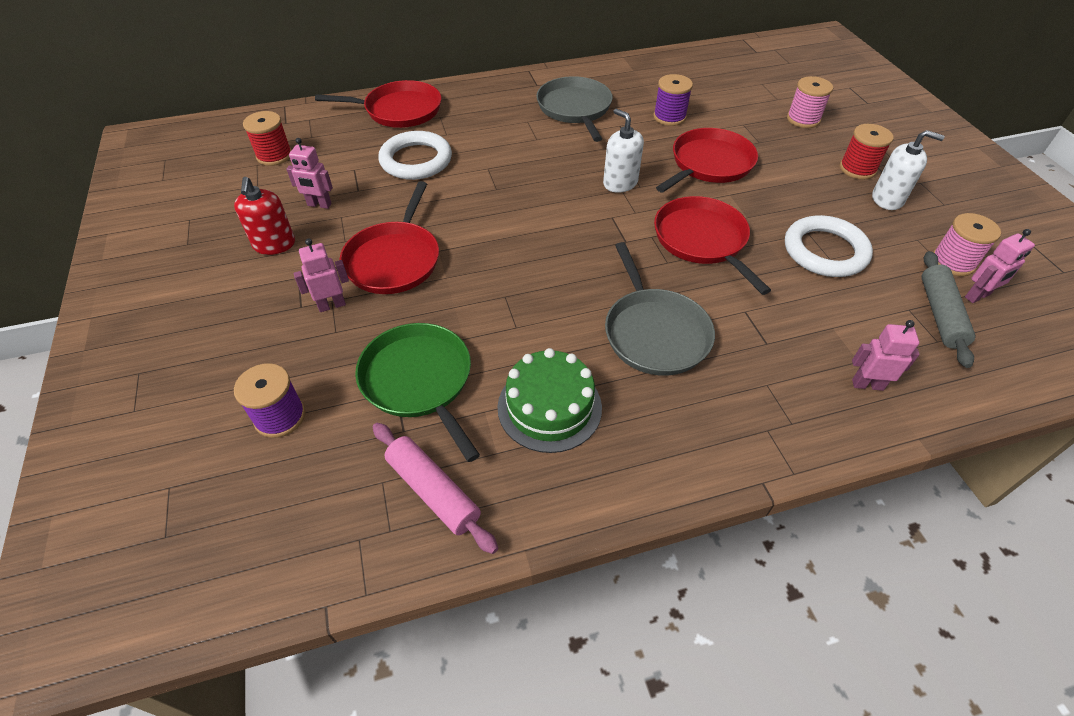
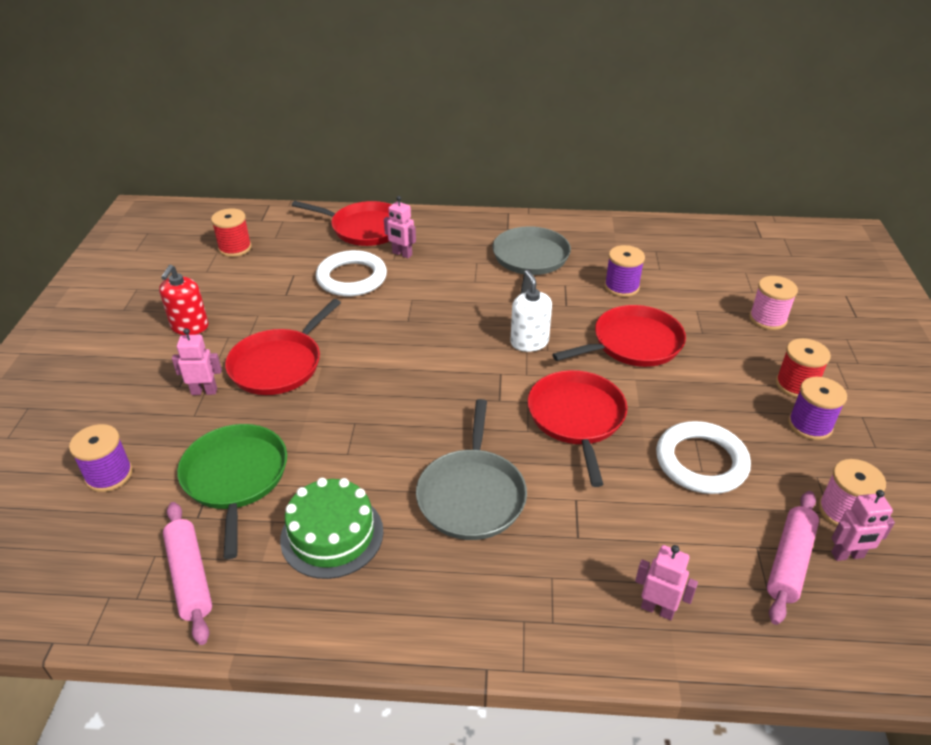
camera: 20 degrees right, 10 degrees down
(319, 205) = (246, 300): pink robot -> pink robot (402, 254)
(887, 199) = (810, 425): white soap dispenser -> purple spool
(940, 314) = (789, 562): grey rolling pin -> pink rolling pin

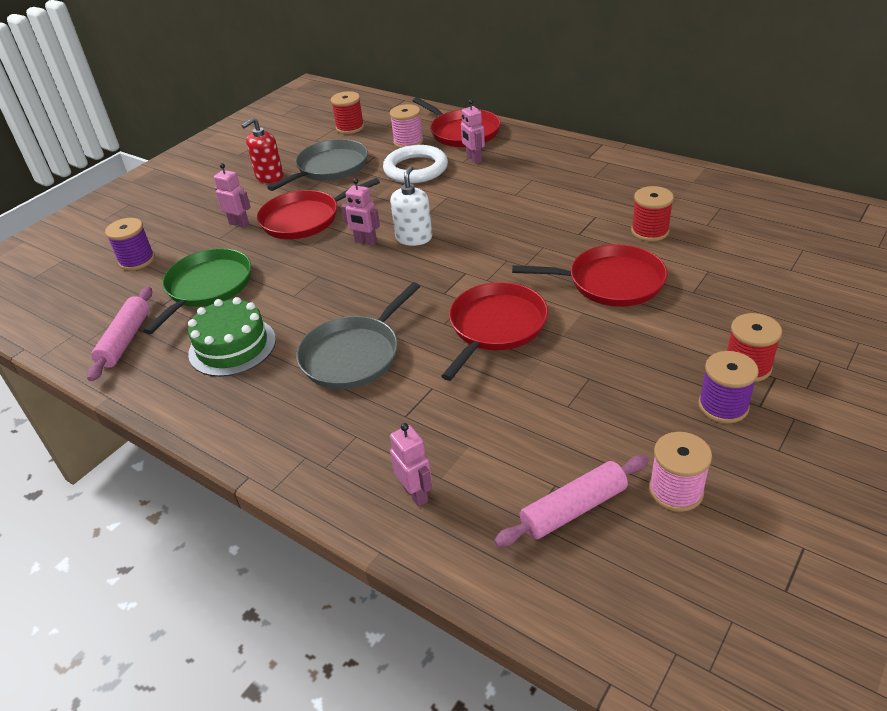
camera: 35 degrees right, 0 degrees up
(529, 342) = (514, 255): white soap dispenser -> white soap dispenser (414, 238)
(530, 259) = (583, 188): grey pan -> grey pan (329, 168)
(621, 287) = (650, 231): purple spool -> red spool
(701, 462) = (574, 398): white ring -> none
(767, 319) = (781, 299): pink spool -> pink spool (408, 142)
(847, 555) = (639, 528): pink robot -> pink robot (365, 242)

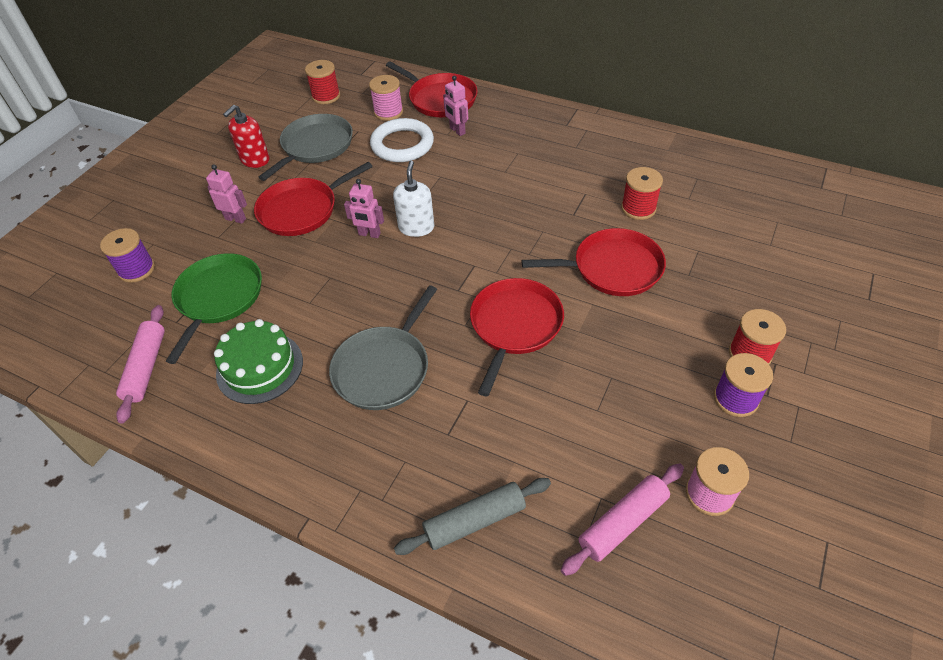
camera: 10 degrees left, 10 degrees up
(416, 494) = (475, 521): pink robot -> grey rolling pin

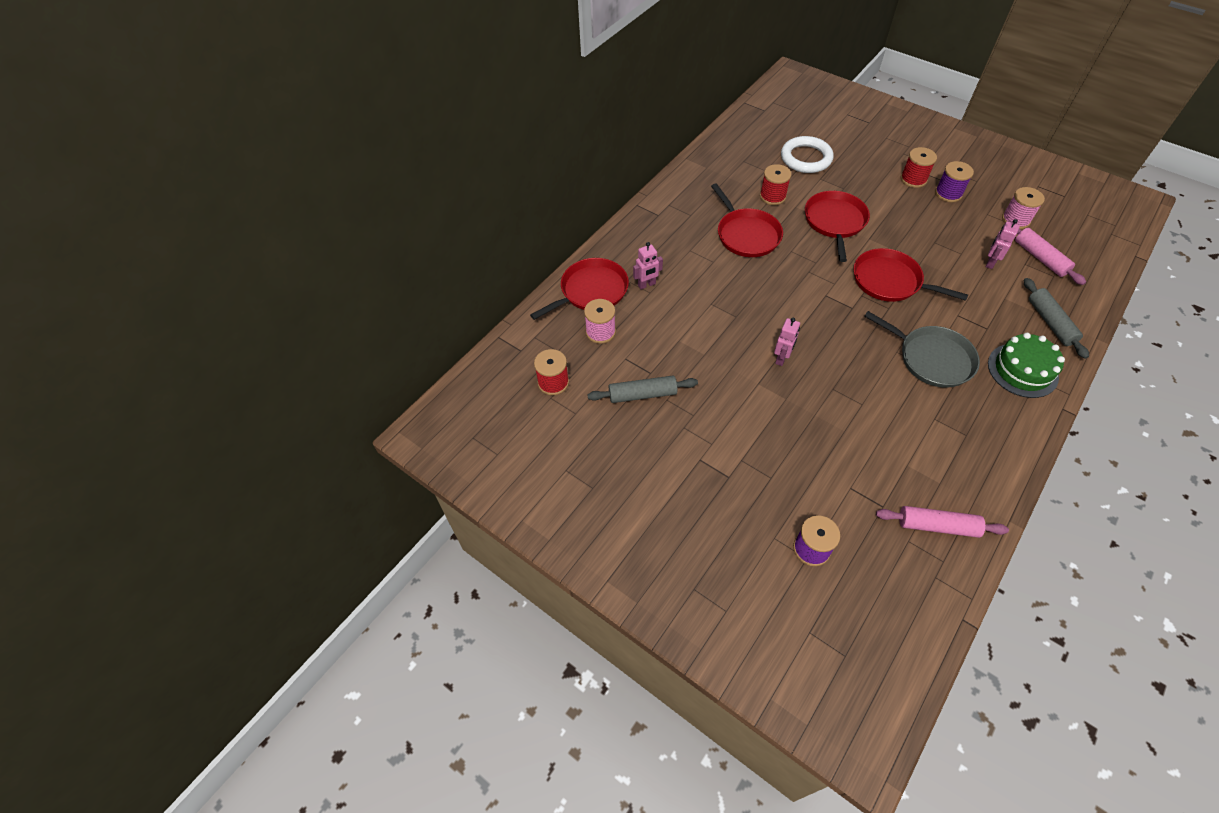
camera: 80 degrees left, 5 degrees up
(218, 298) = (854, 473): green pan -> none
(235, 219) = (746, 463): pink robot -> pink robot (990, 262)
(255, 160) = (652, 448): red soap dispenser -> none
(260, 367) = (934, 439): green cake -> green cake (1022, 370)
(302, 210) = (741, 407): red pan -> red pan (746, 234)
(315, 146) = (642, 394): grey pan -> grey rolling pin
(402, 144) = (657, 325): white ring -> white ring (806, 158)
(416, 227) = (777, 326): white soap dispenser -> none

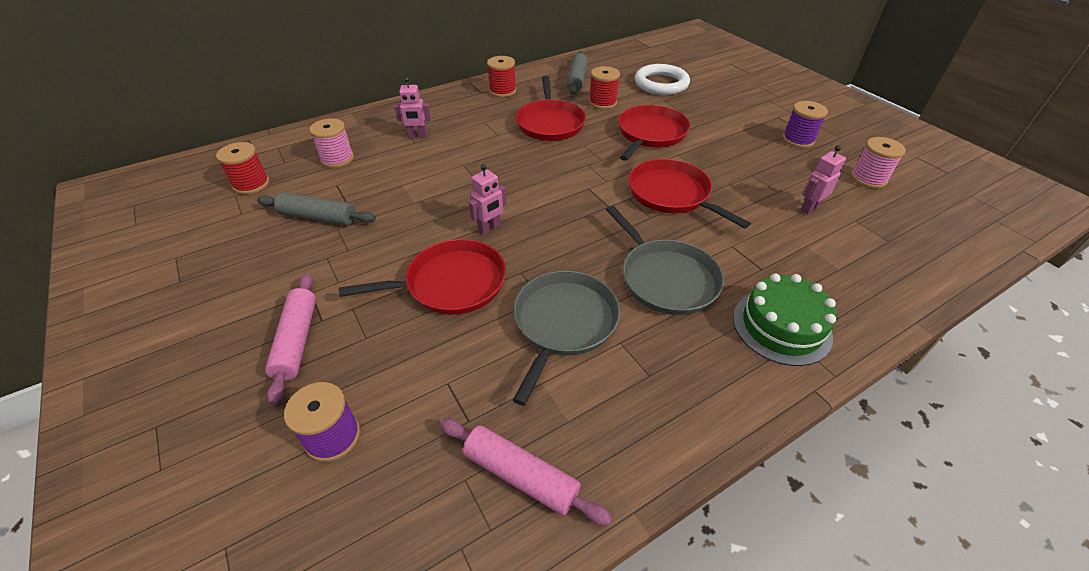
camera: 20 degrees right, 10 degrees down
(591, 291) = (363, 128): red pan -> red pan (451, 283)
(890, 418) = (563, 323): none -> grey pan
(913, 179) = (765, 121): red spool -> red spool (502, 91)
(1040, 258) = (879, 220): pink rolling pin -> pink rolling pin (297, 341)
(1050, 322) = (855, 286): grey rolling pin -> grey rolling pin (577, 79)

